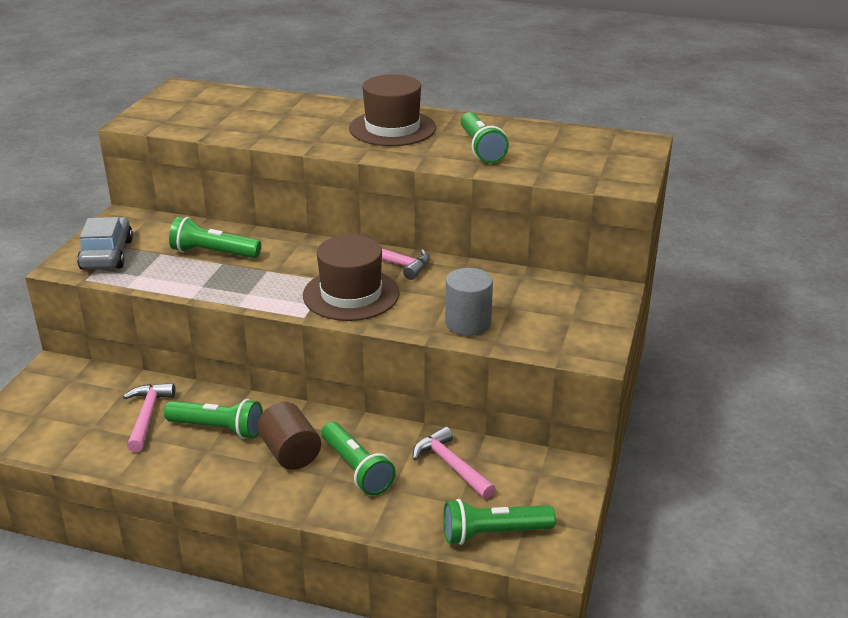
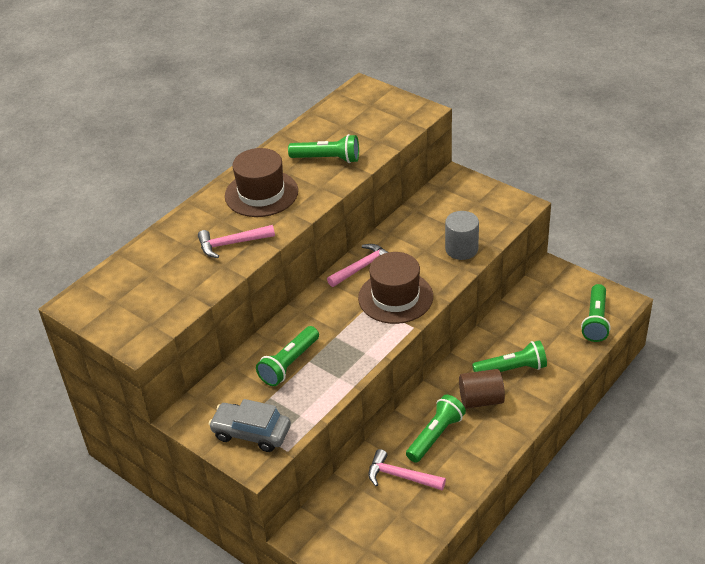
camera: 65 degrees left, 10 degrees up
(451, 466) = (527, 323): pink hammer -> pink hammer (232, 244)

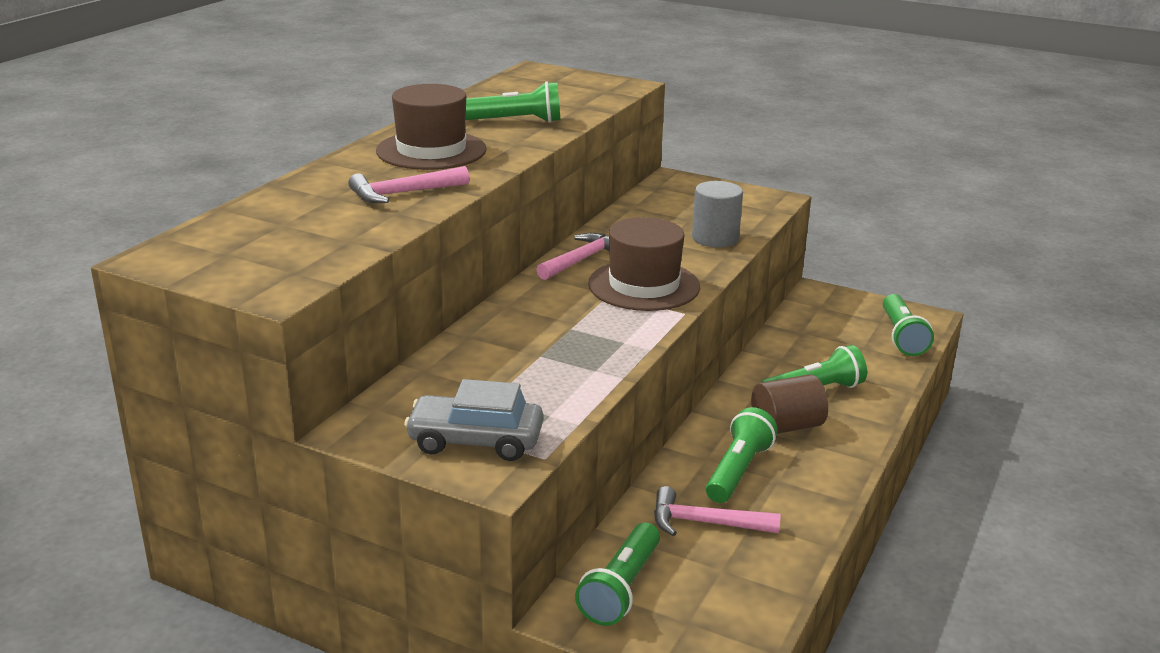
camera: 15 degrees left, 15 degrees down
(289, 364) = (510, 360): green flashlight -> green flashlight (621, 588)

